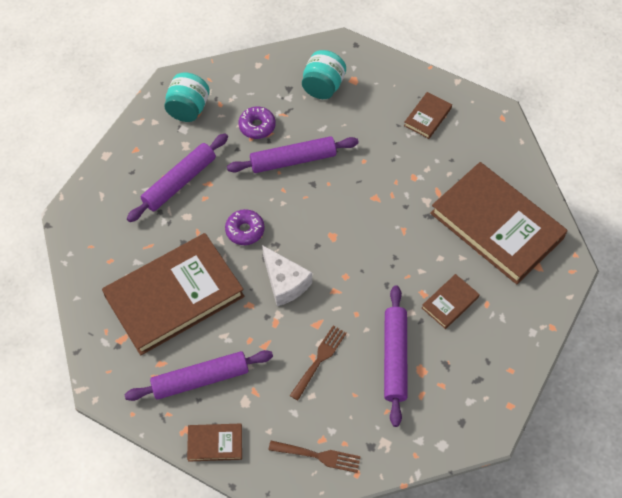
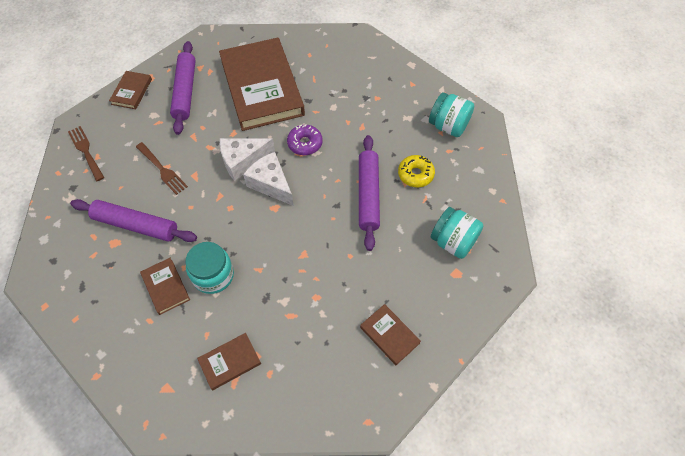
camera: 105 degrees right, 0 degrees up
(179, 182) = (369, 107): purple rolling pin -> none
(257, 126) = (415, 174): purple donut -> yellow donut
(306, 247) = (271, 184): none -> white cheese
(318, 456) = (86, 151): brown fork -> brown fork turned 120 degrees clockwise
(423, 266) = (213, 275): none -> turquoise jar
(496, 225) = (230, 362): brown book -> brown book, size x0.42

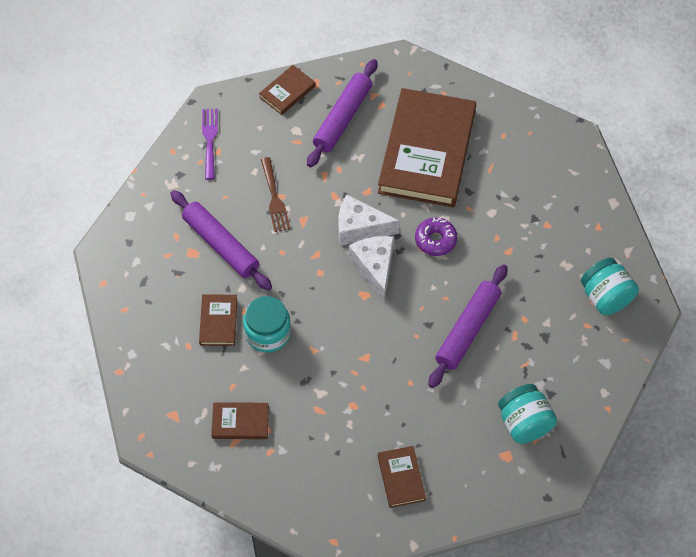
camera: 30 degrees right, 0 degrees up
(86, 151) = (209, 140): brown fork -> purple fork
(415, 174) = (532, 333): yellow donut -> none

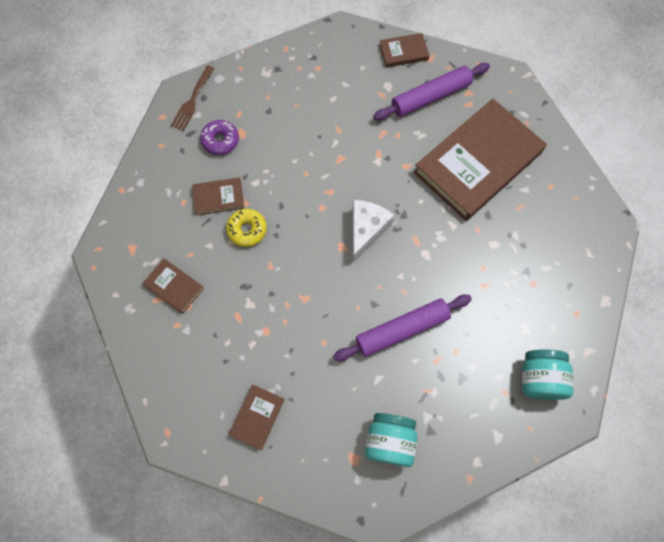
camera: 35 degrees right, 10 degrees up
(209, 140) = (318, 56): purple fork -> none
(218, 321) = (218, 197): brown book -> brown book turned 45 degrees clockwise
(220, 245) = (265, 140): purple rolling pin -> none
(268, 333) = (247, 230): turquoise jar -> yellow donut
(274, 198) = (332, 128): brown fork -> brown fork (192, 101)
(360, 228) = (378, 192): white cheese -> none
(435, 240) = (431, 238): purple donut -> purple donut (220, 141)

